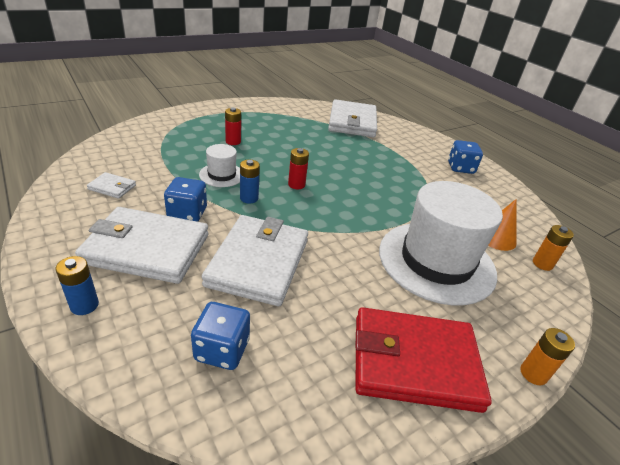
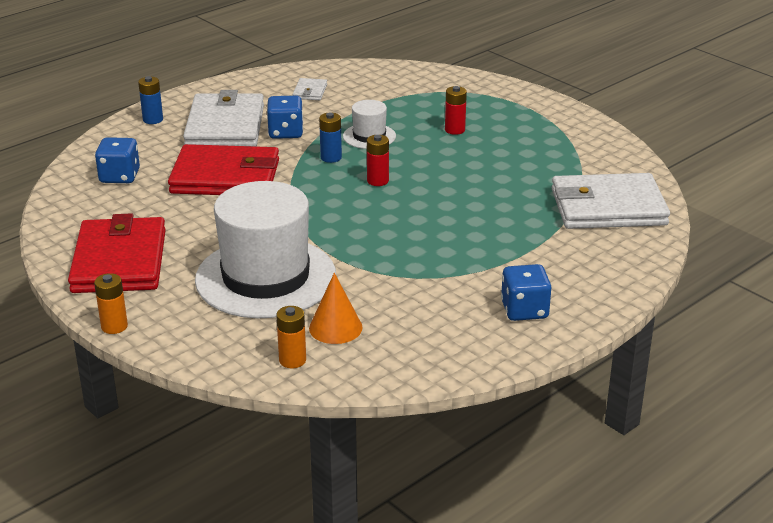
camera: 85 degrees right, 5 degrees down
(258, 262) = (225, 177): white wallet -> red wallet

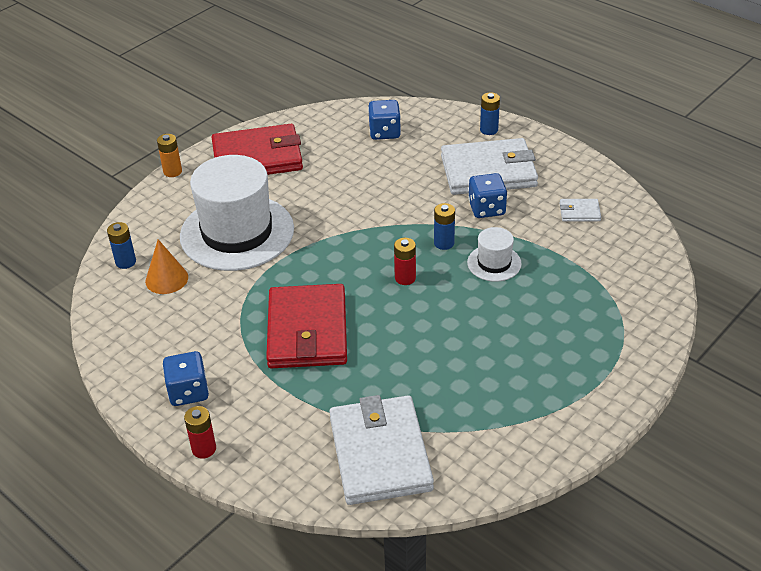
camera: 85 degrees right, 10 degrees up
(225, 177) = (394, 187): red wallet -> red wallet (307, 331)
(292, 360) = (125, 262): orange battery -> blue battery
(454, 130) = (526, 323): red battery -> red battery (204, 449)

